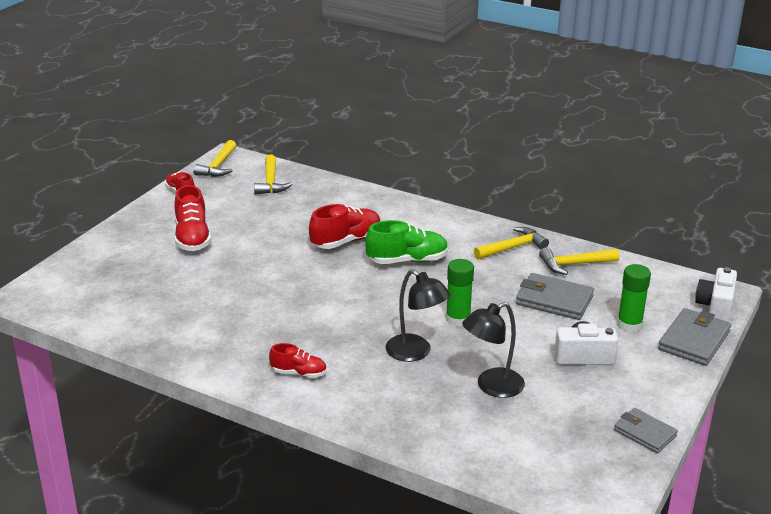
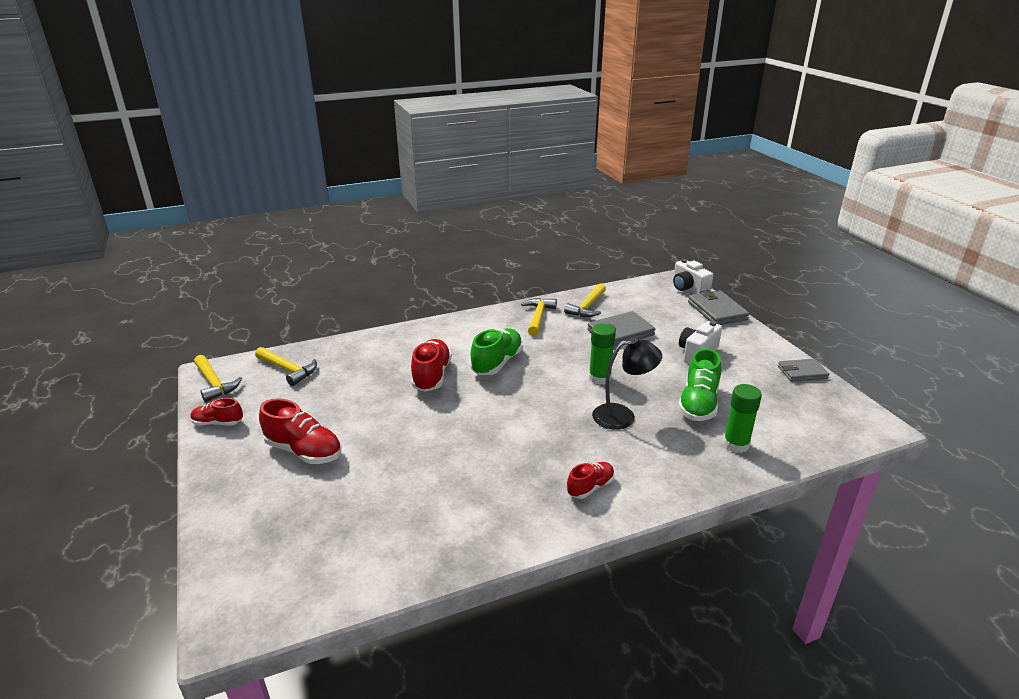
camera: 50 degrees left, 0 degrees up
(492, 386) = (698, 404): black lamp -> green shoe
(629, 325) = (678, 322): green glue stick -> green glue stick (736, 444)

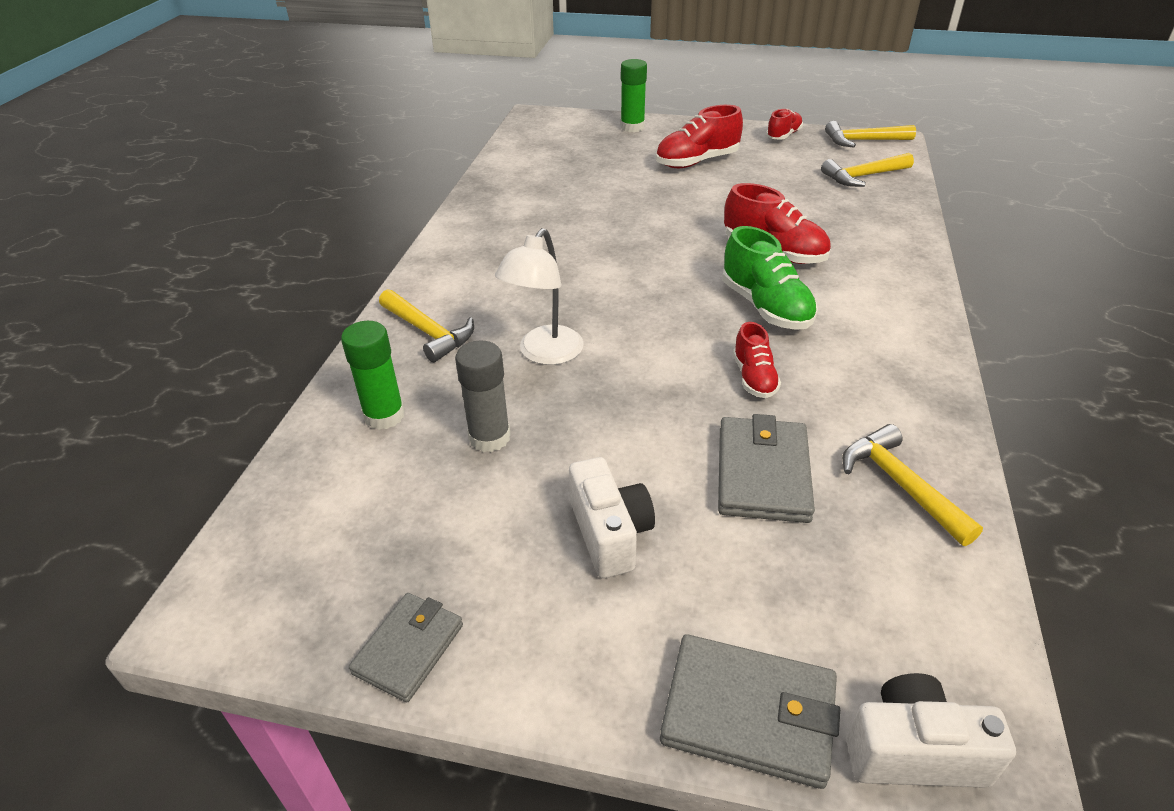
camera: 125 degrees right, 10 degrees up
(538, 317) = (891, 401): yellow hammer -> yellow hammer (429, 332)
(590, 487) = (467, 278): red shoe -> red shoe (754, 378)
(599, 378) = (645, 377): green glue stick -> green glue stick (632, 127)
(622, 416) = (544, 354): black lamp -> white lamp
(698, 404) = (489, 437): green shoe -> grey glue stick

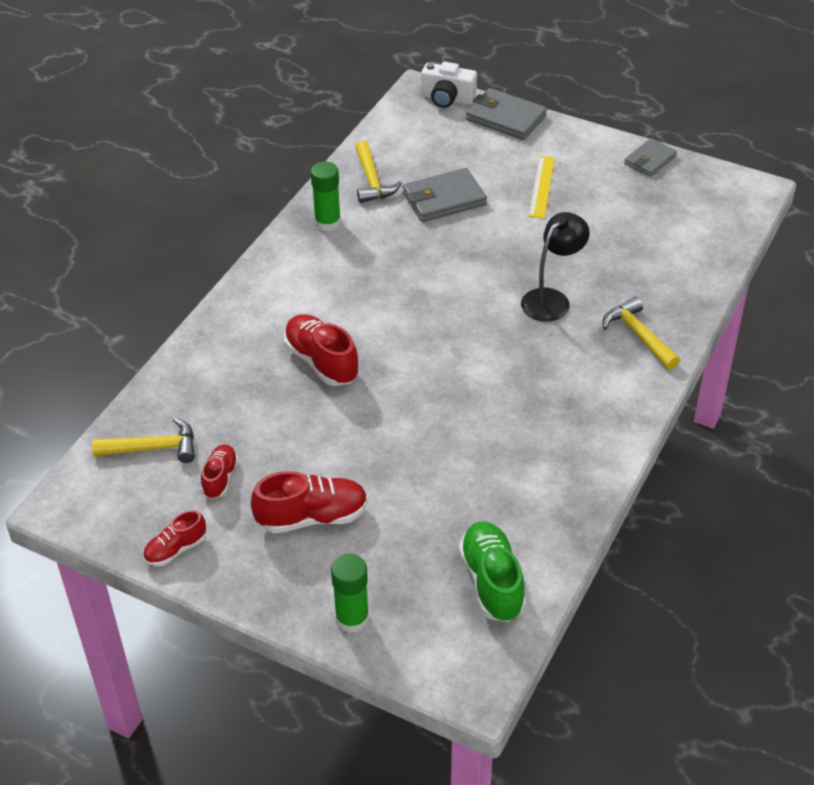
camera: 165 degrees left, 5 degrees up
(384, 416) = (669, 274): green glue stick -> green glue stick (327, 223)
(489, 437) = (600, 247): grey glue stick -> none
(544, 354) = (552, 299): white lamp -> black lamp
(609, 534) = (542, 186): white camera -> yellow ruler
(754, 378) = (413, 254): red shoe -> red shoe (220, 478)
(762, 473) = (444, 199): grey wallet -> grey wallet turned 45 degrees clockwise
(765, 307) = (367, 307): green shoe -> green shoe (492, 582)
(863, 141) = (94, 514): yellow hammer -> none

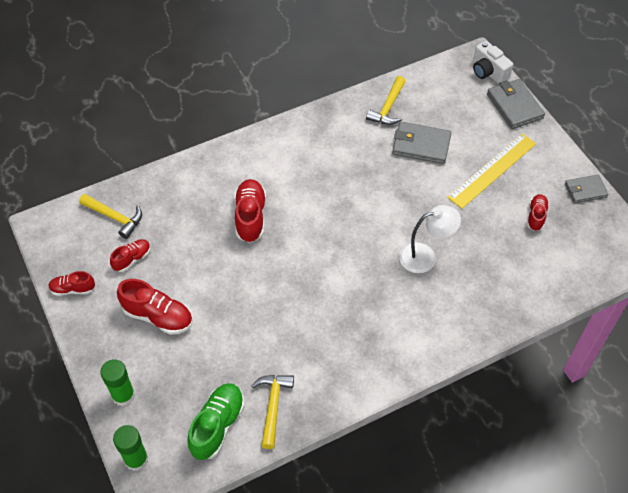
camera: 35 degrees right, 10 degrees up
(327, 223) = (336, 123): green glue stick -> green glue stick (136, 459)
(542, 186) = (492, 170): yellow ruler -> yellow ruler, size x1.57
(552, 299) = (425, 256): black lamp -> white lamp
(626, 206) = (536, 216): none -> red shoe
(638, 335) = (457, 315): yellow hammer -> yellow hammer (273, 406)

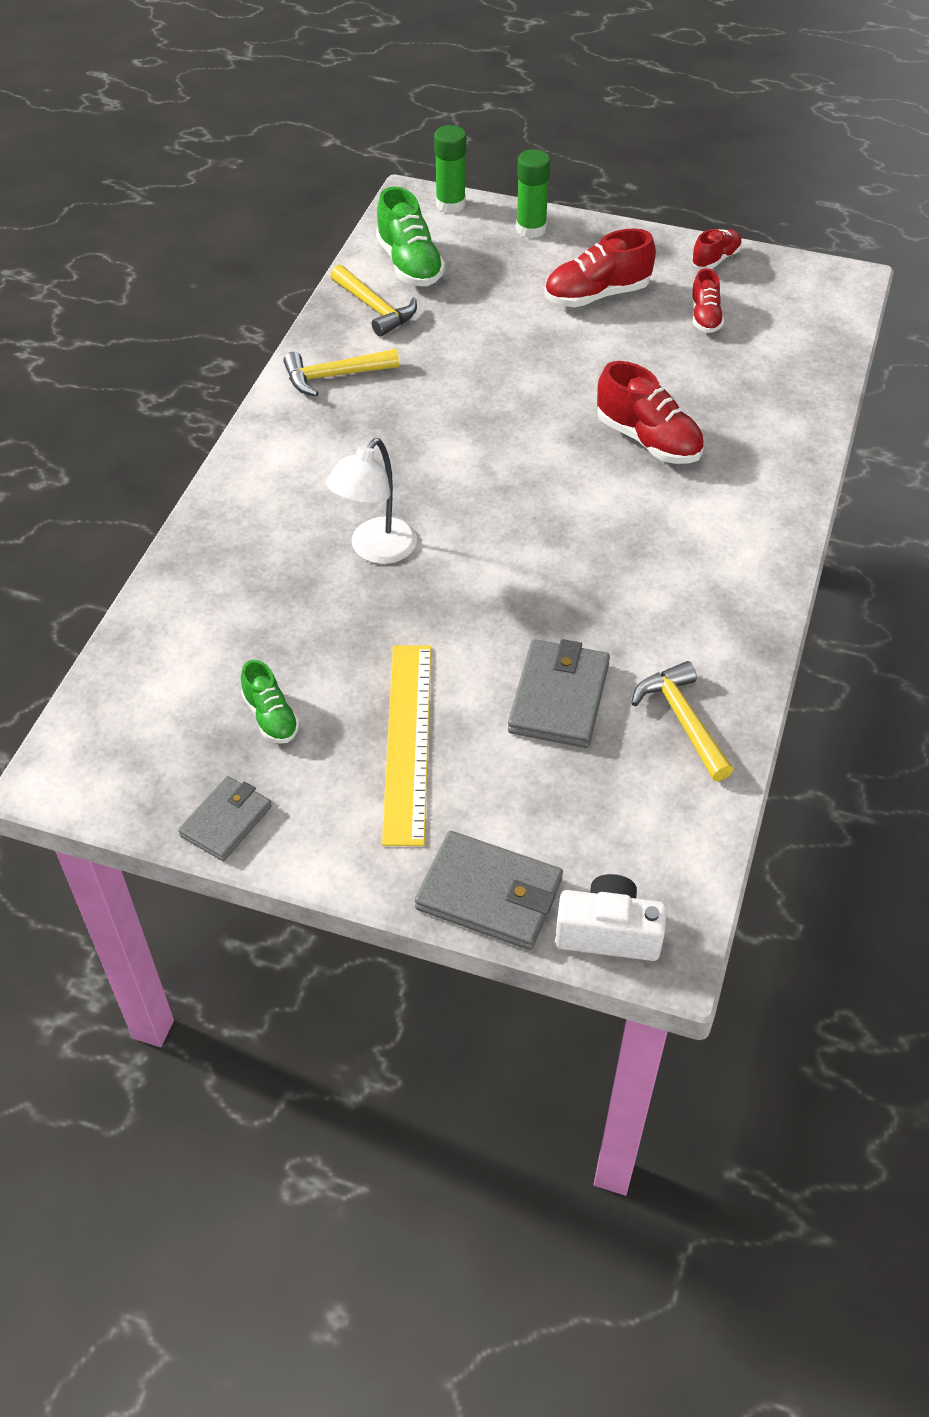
camera: 135 degrees right, 5 degrees down
(115, 217) = (789, 336): yellow hammer -> yellow hammer (334, 376)
(421, 145) = (559, 697): grey wallet -> grey wallet turned 45 degrees counterclockwise
(536, 216) = (271, 717): red shoe -> green shoe

